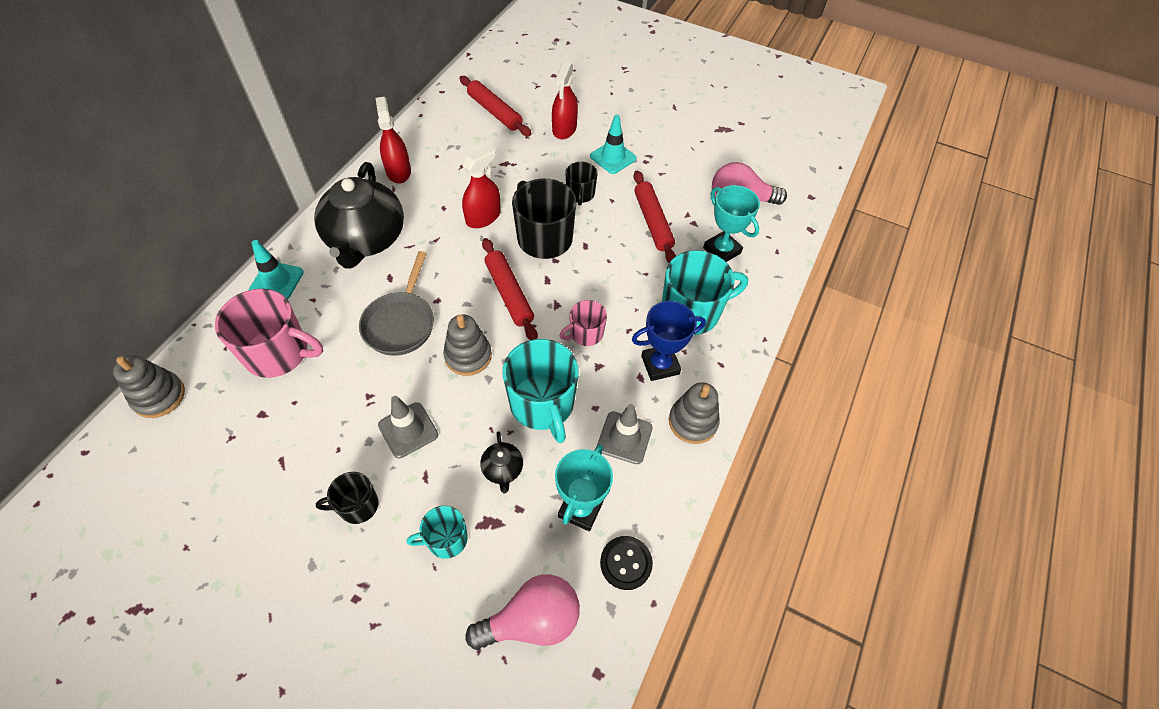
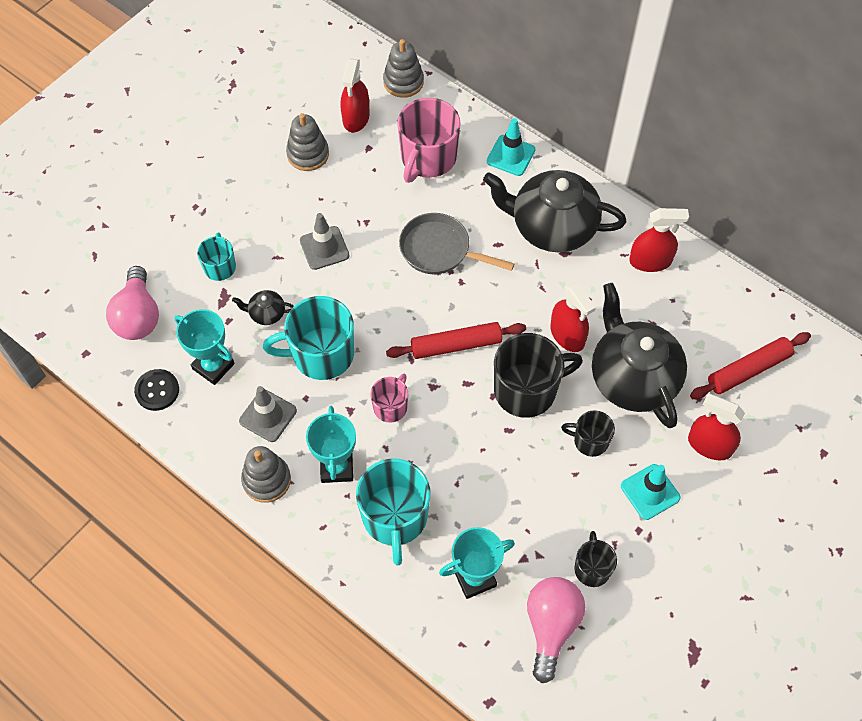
camera: 105 degrees right, 5 degrees up
(213, 436) = (356, 118): none -> red spray bottle
(357, 505) = (267, 210): black mug -> black mug (592, 568)
(468, 356) = (389, 301): grey stacking toy -> grey stacking toy (308, 154)
(516, 174) = (632, 378): none -> black teapot
(585, 333) = (391, 406): pink mug -> pink mug turned 45 degrees clockwise
(653, 222) = (532, 511): red rolling pin -> none
(660, 365) = (336, 467): blue trophy -> turquoise trophy

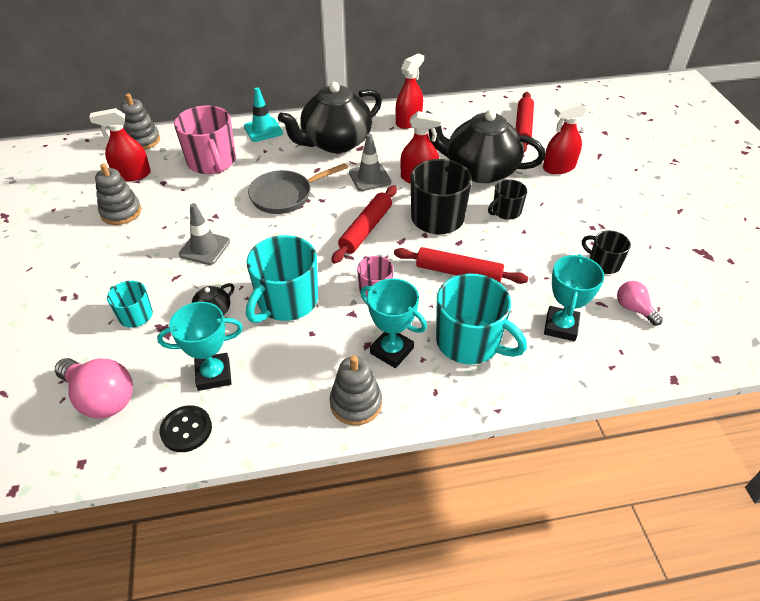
camera: 50 degrees left, 15 degrees down
(268, 416) = (300, 366): grey traffic cone -> grey traffic cone (370, 177)
(356, 118) = (132, 174): red spray bottle -> red spray bottle turned 120 degrees clockwise
(469, 456) = (459, 272): none -> red rolling pin
(551, 626) = (633, 309): pink light bulb -> pink light bulb, size x0.57
(650, 492) = (568, 207): turquoise traffic cone -> none

